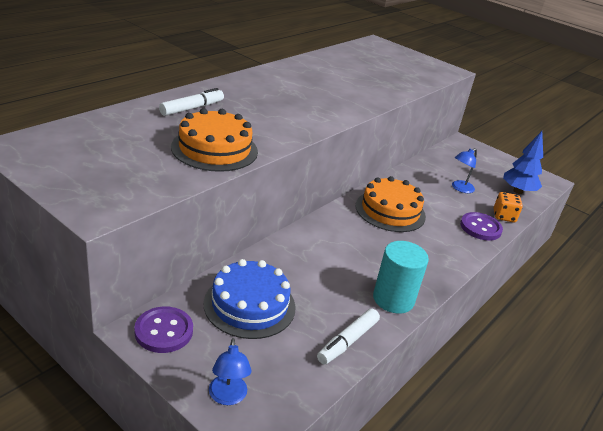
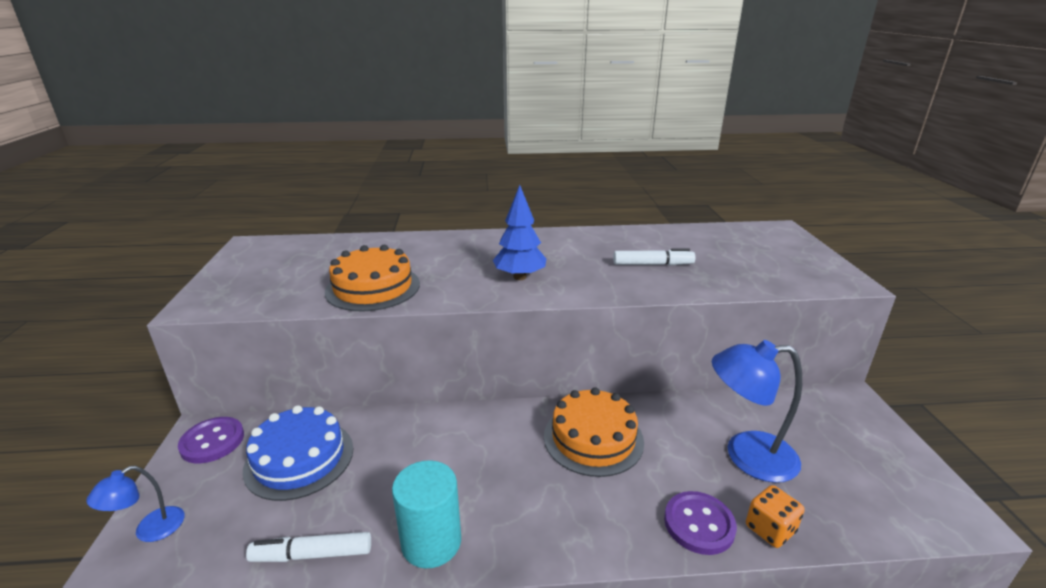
camera: 50 degrees right, 5 degrees down
(192, 108) = (426, 249): white marker -> white marker (653, 264)
(460, 188) = (746, 456): blue lamp -> blue lamp, size x1.86
(518, 191) = (859, 506): blue tree -> blue tree (520, 277)

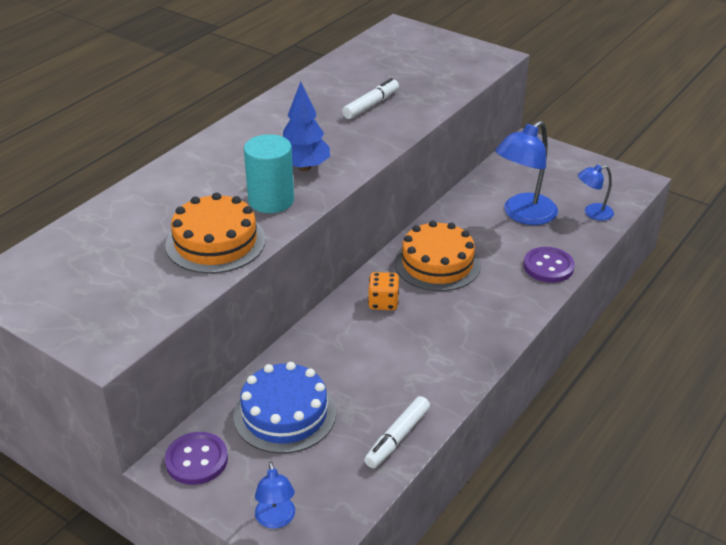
camera: 50 degrees left, 10 degrees up
(431, 542) = (446, 378): turquoise cylinder -> turquoise cylinder (271, 200)
(770, 529) = (578, 245): orange dice -> orange dice (383, 302)
(840, 510) = (592, 213): none -> blue lamp

